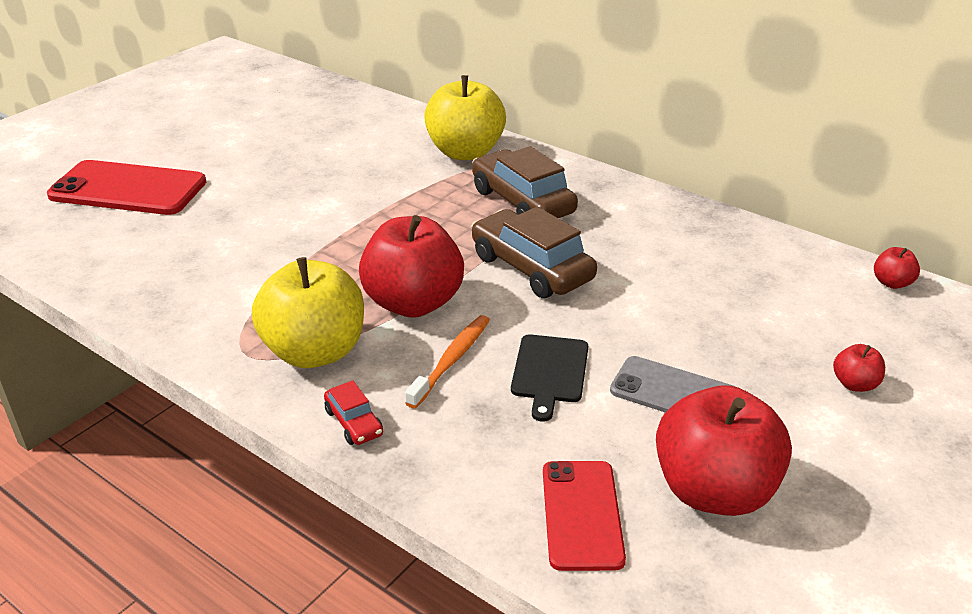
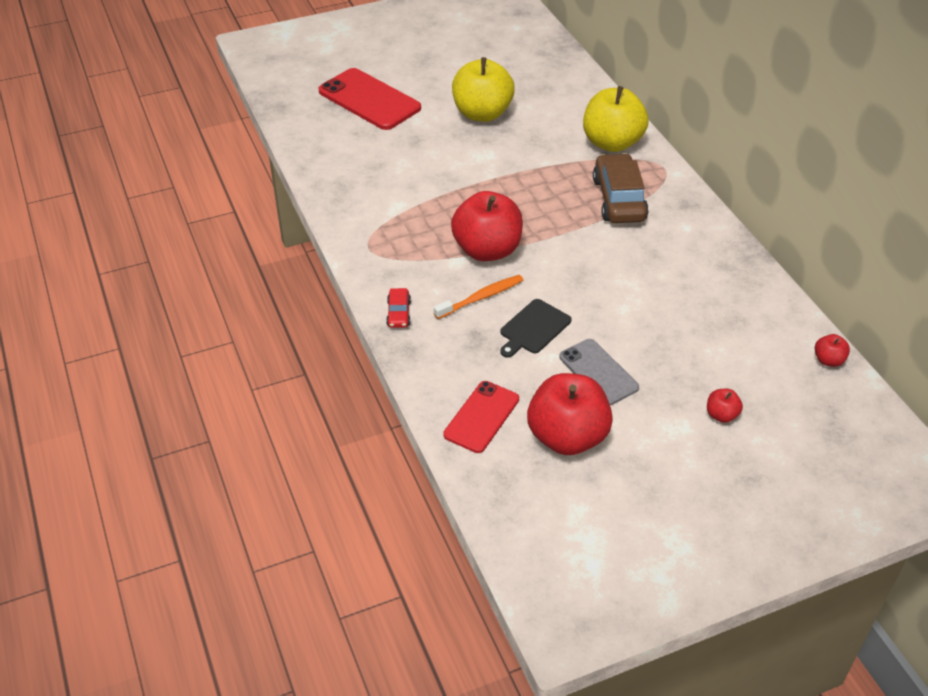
camera: 30 degrees right, 10 degrees up
(315, 352) = (407, 261): yellow apple -> yellow apple (482, 113)
(531, 268) = (582, 253): brown car -> none

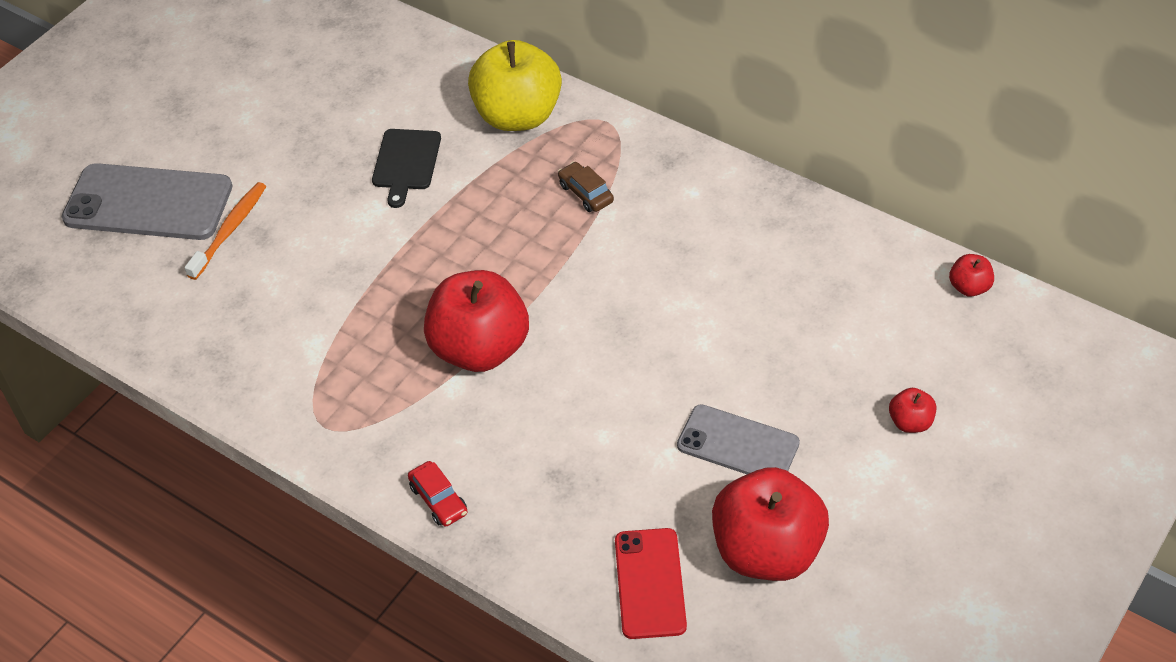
camera: 30 degrees left, 5 degrees up
(369, 100) = (148, 203): red phone -> grey phone
(481, 297) = (524, 420): orange toothbrush -> orange toothbrush (230, 230)
(482, 113) = (320, 151): yellow apple -> none
(533, 328) = (619, 427): black cutting board -> black cutting board (406, 163)
(618, 199) = (585, 193): brown car -> brown car, size x0.48

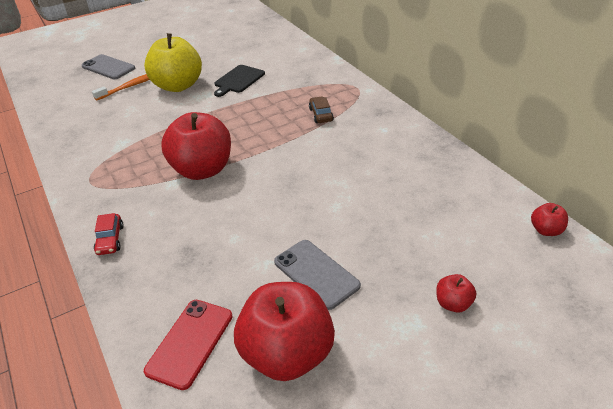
camera: 25 degrees right, 10 degrees down
(148, 203) = (108, 67): grey phone -> grey phone, size x0.63
(518, 116) = (311, 74): yellow apple -> yellow apple (178, 86)

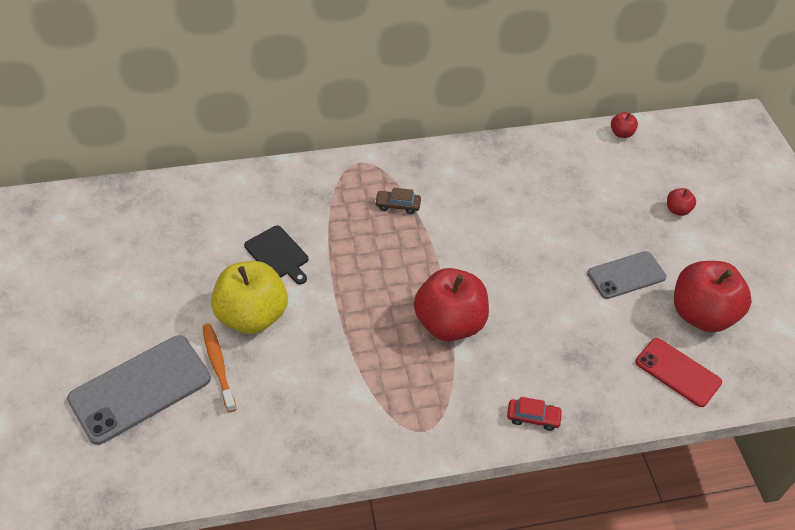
camera: 75 degrees left, 10 degrees up
(108, 67) = (140, 389): grey phone -> grey phone, size x1.59

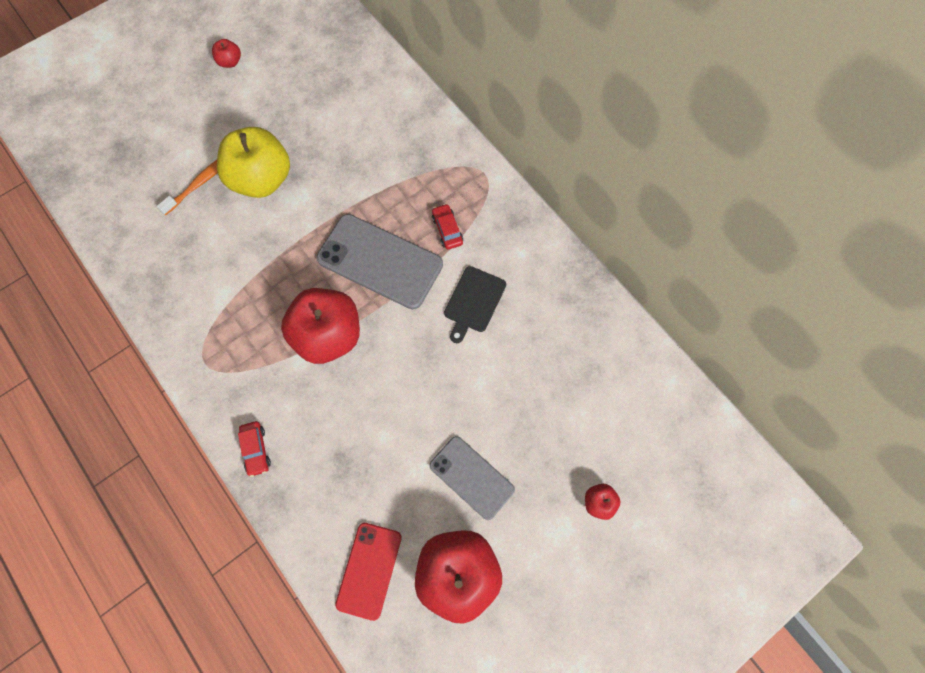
camera: 65 degrees right, 20 degrees up
(140, 389) = (158, 142): grey phone -> grey phone (380, 261)
(278, 254) = (336, 164): black cutting board -> black cutting board (473, 302)
(397, 205) = (447, 230): brown car -> red car
(621, 133) = (685, 402): red apple -> red apple (230, 62)

